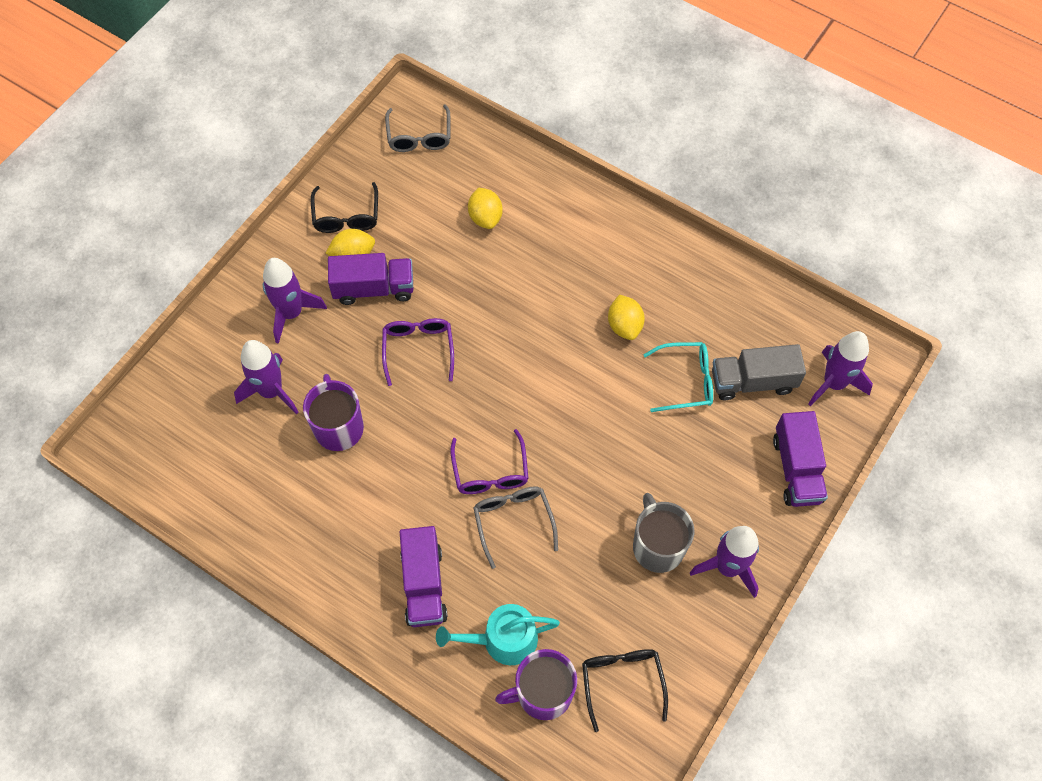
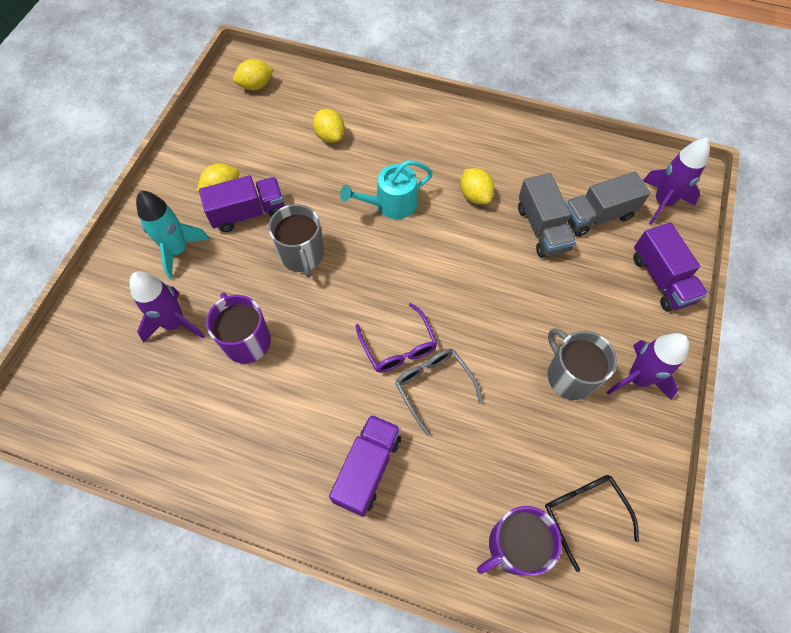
camera: 15 degrees left, 0 degrees up
(291, 313) = (178, 250): purple rocket -> turquoise rocket
(346, 216) = (208, 160): black glasses -> none
(418, 349) = (302, 255): purple glasses -> grey mug
(419, 136) = (256, 86): grey glasses -> yellow lemon
(424, 585) = (367, 469): purple truck -> purple truck turned 135 degrees counterclockwise
(503, 640) = (459, 502): turquoise watering can -> turquoise watering can (391, 203)
(686, 381) = (542, 228): turquoise glasses -> grey truck

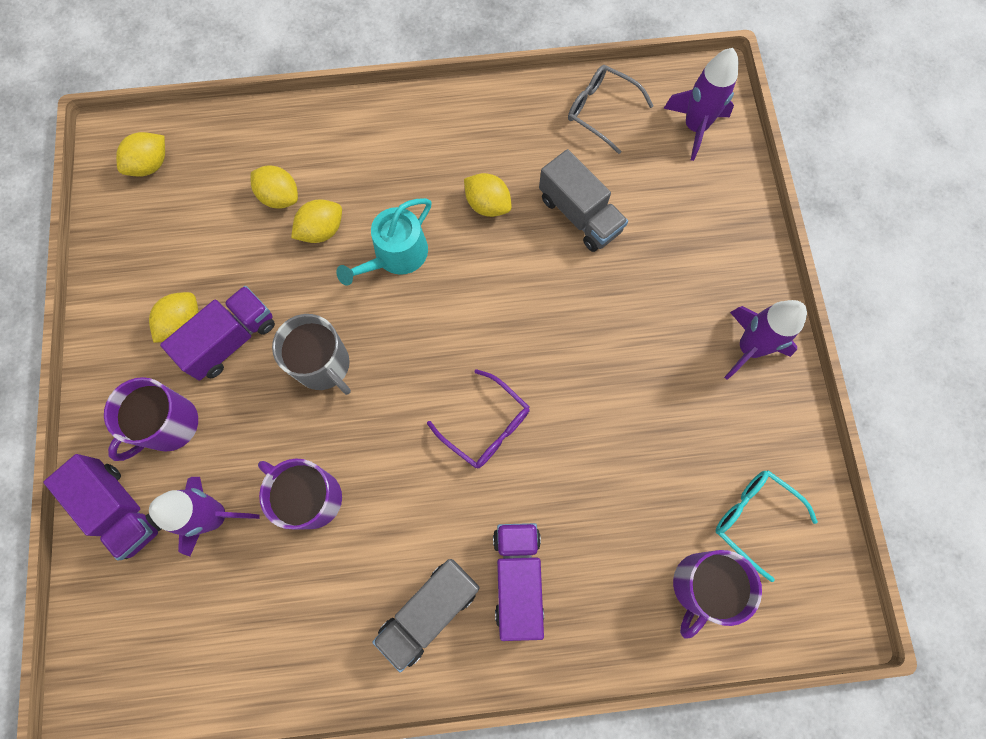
camera: 25 degrees left, 10 degrees up
(178, 250) = (169, 425): turquoise rocket -> purple mug
(347, 168) = (322, 230): none -> yellow lemon
(433, 386) = (544, 454): grey glasses -> grey glasses (601, 111)
(570, 375) = (680, 376): grey mug -> none
(584, 513) = (754, 518): black glasses -> turquoise glasses
(597, 216) = (632, 174): grey truck -> grey truck (429, 611)
(661, 279) = (728, 221): purple truck -> purple truck (121, 509)

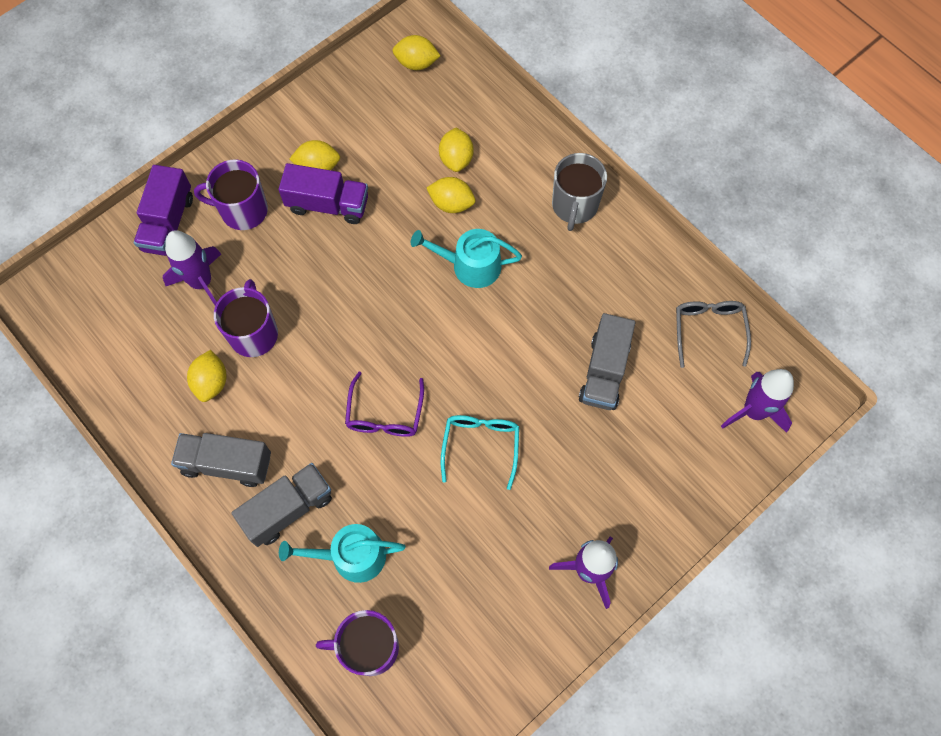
camera: 55 degrees right, 5 degrees down
(323, 365) = (352, 275): grey mug -> grey mug (574, 205)
(487, 204) = (560, 300): yellow lemon -> yellow lemon (211, 382)
(517, 578) = (288, 509): purple truck -> grey truck
(603, 547) = (351, 556): none -> turquoise watering can
(754, 518) = (449, 657): turquoise glasses -> turquoise glasses (480, 446)

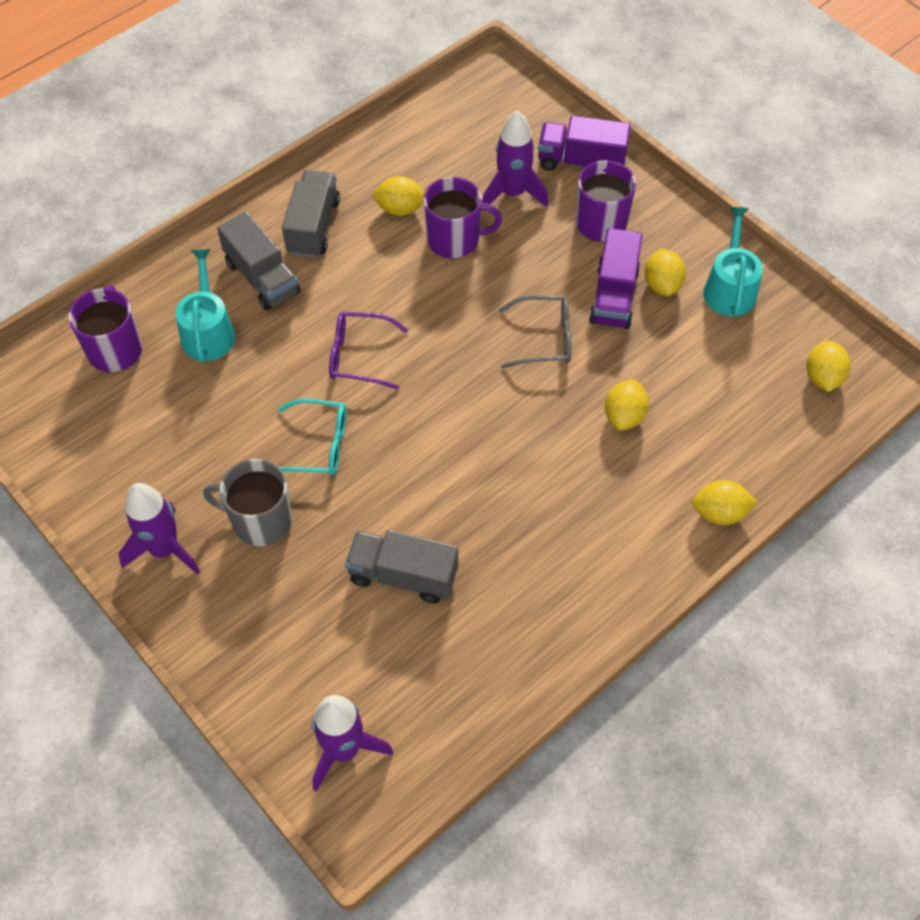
camera: 90 degrees right, 10 degrees down
(456, 159) = (687, 420): yellow lemon -> yellow lemon (719, 513)
(470, 265) = (542, 435): turquoise watering can -> turquoise watering can (729, 288)
(574, 205) = (632, 550): grey mug -> grey mug (260, 520)
(708, 330) = (457, 702): grey glasses -> grey glasses (544, 338)

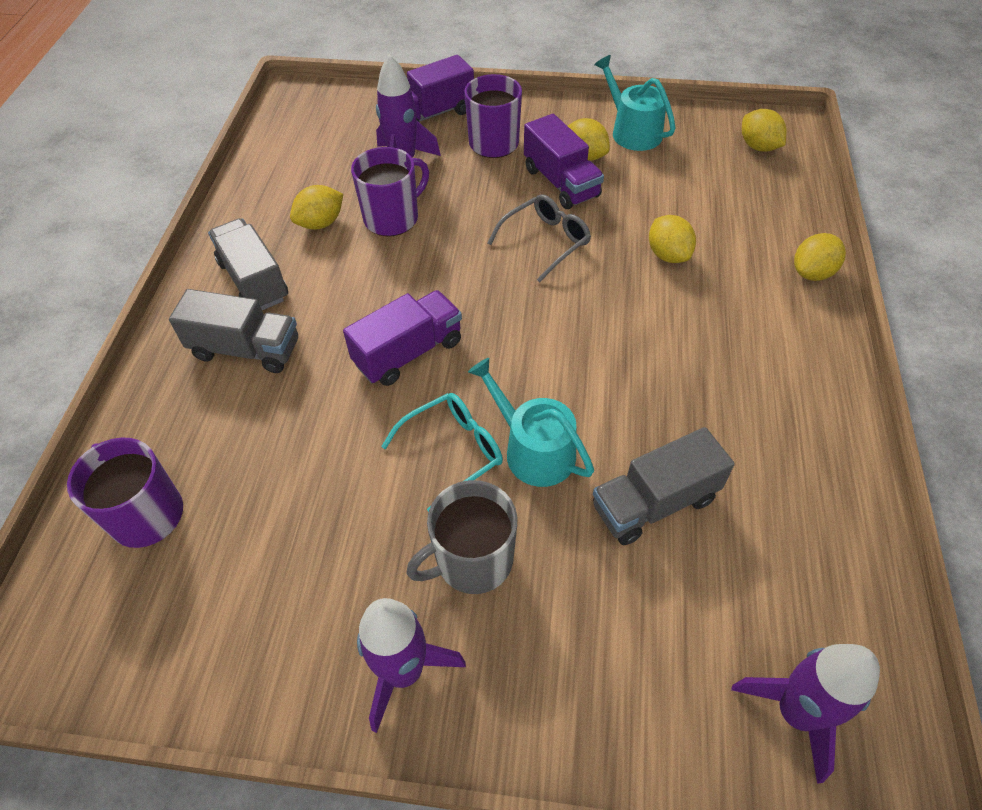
camera: 40 degrees left, 5 degrees down
(208, 331) = (236, 429): turquoise watering can -> turquoise watering can (533, 450)
(359, 356) = (408, 353): purple glasses -> purple truck

